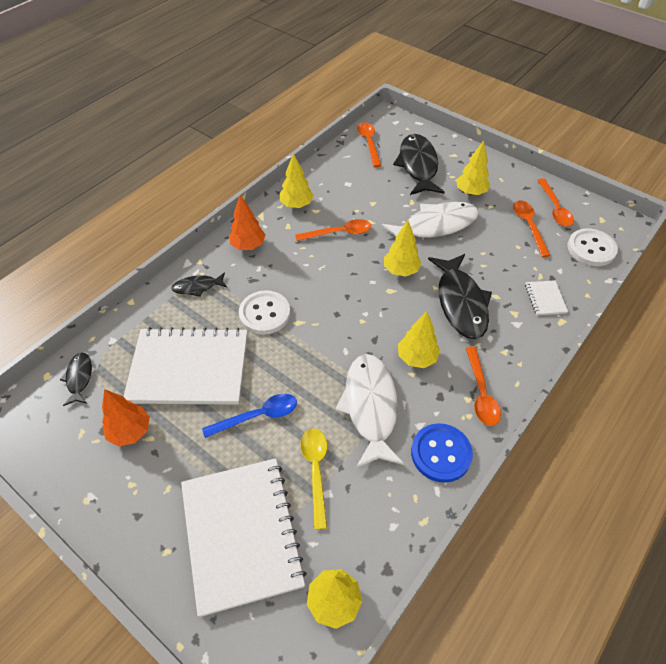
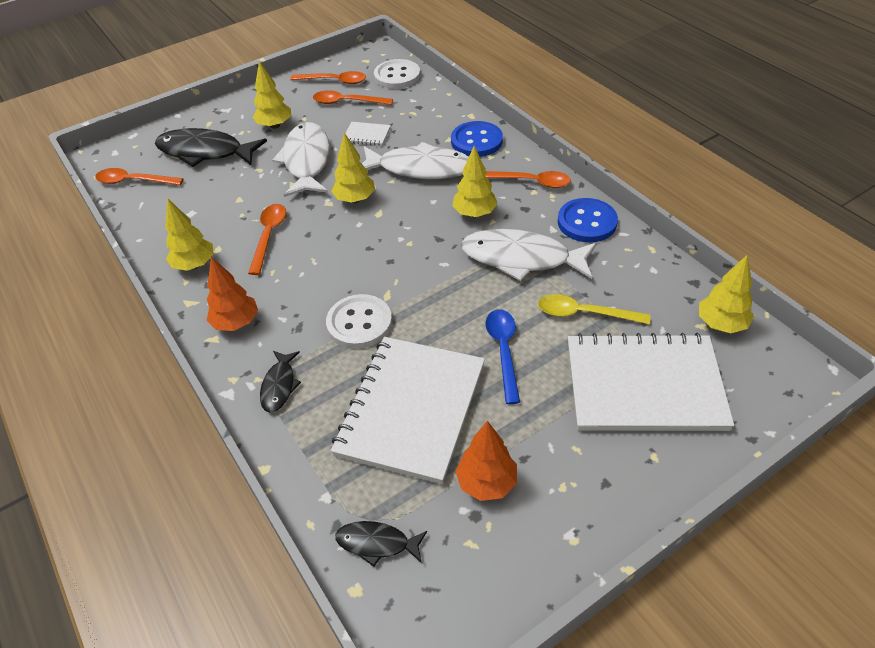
camera: 70 degrees left, 5 degrees down
(460, 302) = (420, 168): black fish -> white fish
(522, 335) = (476, 141): none -> blue button
(545, 298) = (441, 117): white notebook -> white notebook (366, 135)

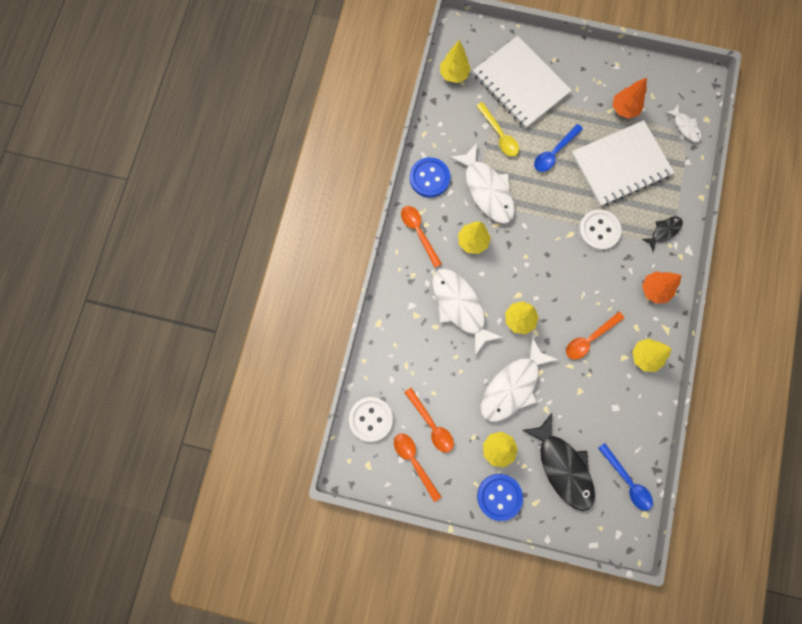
camera: 135 degrees left, 30 degrees up
(134, 181) = (627, 481): orange spoon -> blue spoon
(366, 135) = (455, 373): white notebook -> none
(377, 543) = (685, 127): black fish -> white fish
(476, 141) = (404, 296): blue button -> blue button (499, 496)

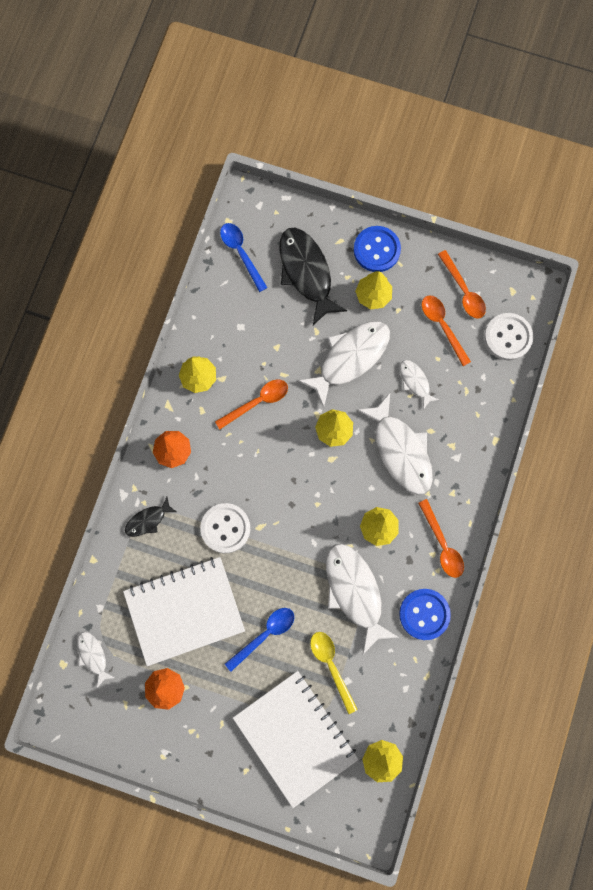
camera: 175 degrees left, 0 degrees up
(452, 369) = (415, 382): none -> white fish

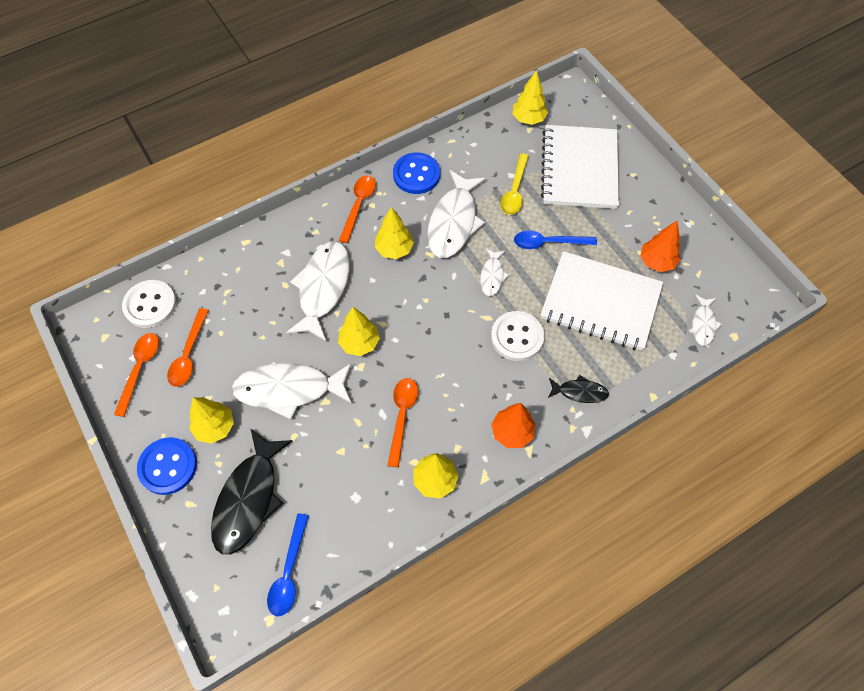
camera: 140 degrees left, 15 degrees down
(257, 402) = (402, 416): orange spoon -> orange spoon turned 90 degrees clockwise
(415, 382) = (257, 329): white fish -> white fish (492, 276)

